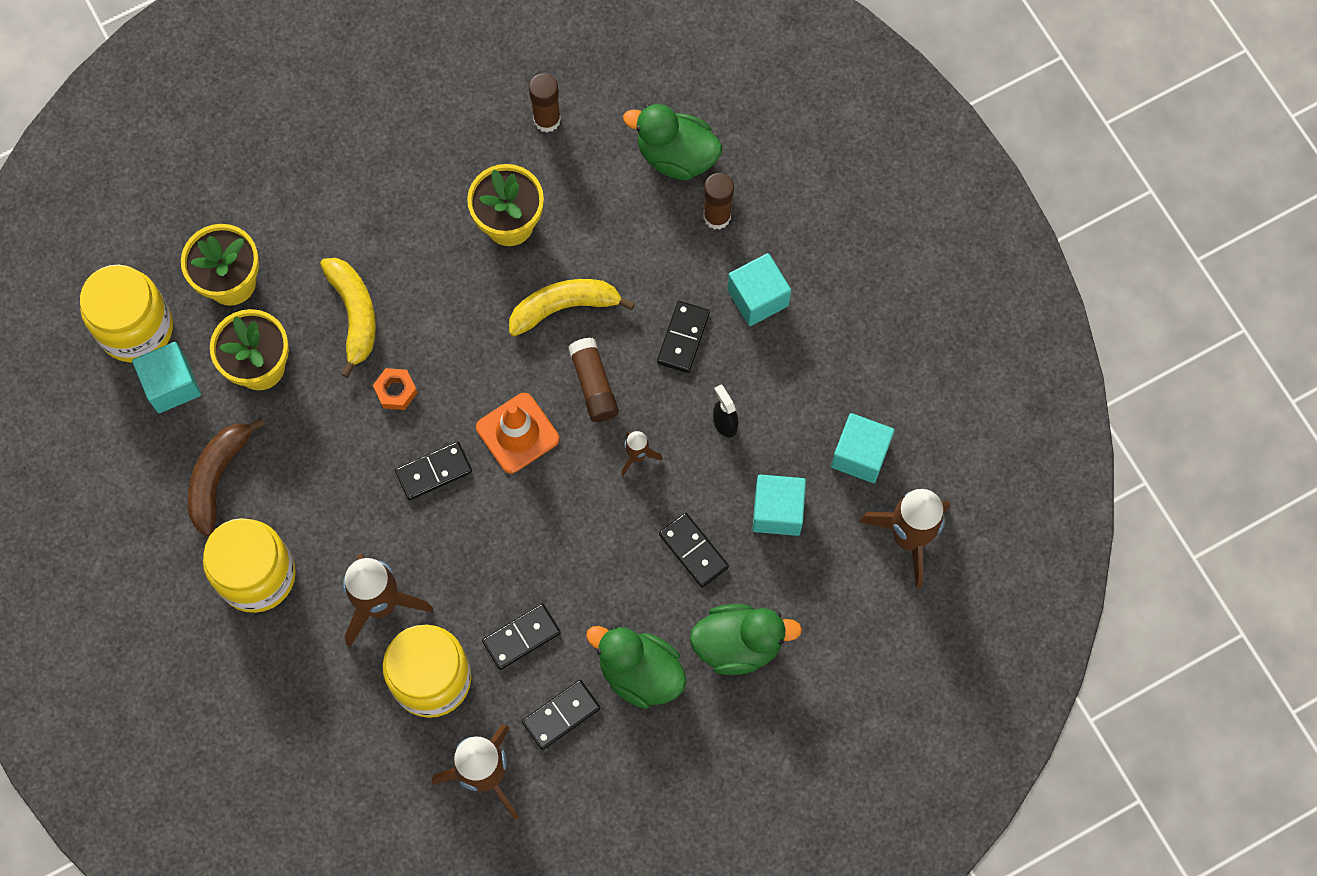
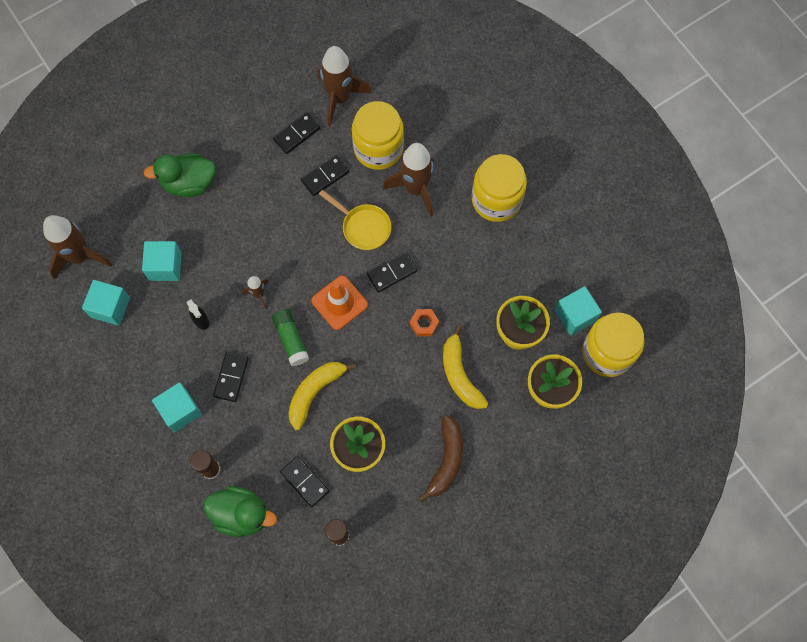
camera: 175 degrees right, 0 degrees up
(218, 477) = (532, 258): brown banana -> brown banana (446, 460)
(469, 548) = (363, 227): none -> yellow pan
(564, 307) = (315, 392): yellow banana -> yellow banana turned 150 degrees clockwise
(593, 385) = (291, 339): brown glue stick -> green glue stick
(640, 673) = (250, 162): green duck -> none
(693, 551) = (219, 237): black domino -> black domino (304, 481)

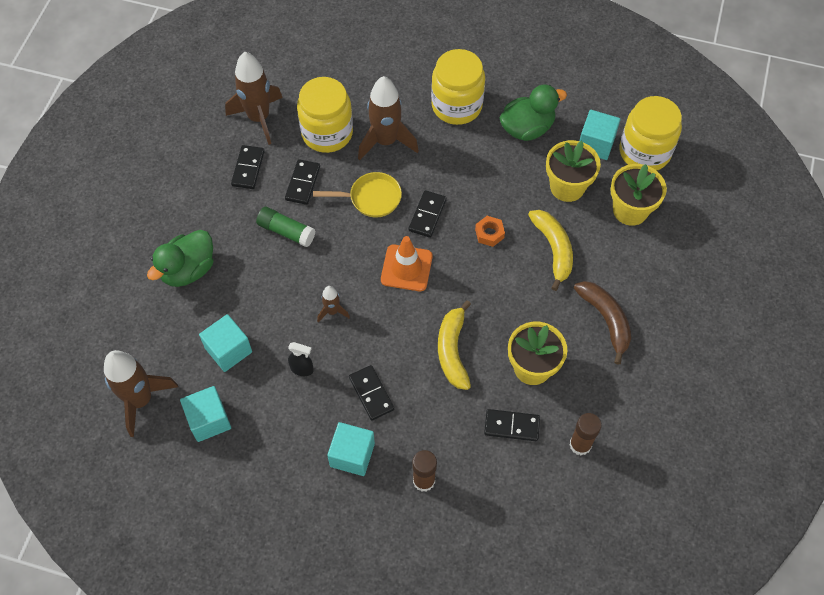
camera: 40 degrees left, 10 degrees down
(242, 514) = (485, 495): green duck -> green duck (527, 128)
(291, 339) = (393, 326): green glue stick -> green glue stick (286, 231)
(460, 374) = (553, 249): yellow banana -> yellow banana turned 135 degrees counterclockwise

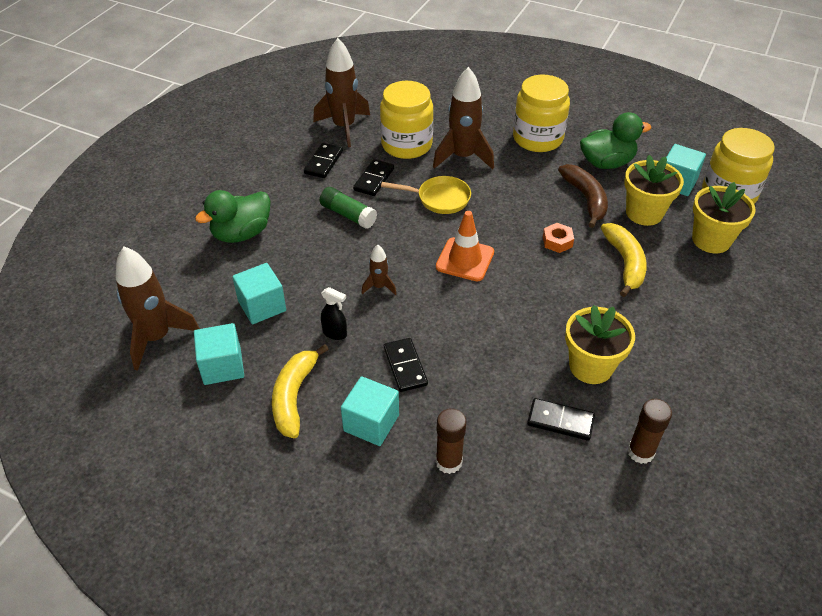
camera: 10 degrees right, 15 degrees down
(427, 215) = (494, 219): black domino -> none
(453, 351) = (503, 339): yellow banana -> yellow banana (294, 396)
(605, 320) = (679, 333): brown banana -> brown banana (585, 199)

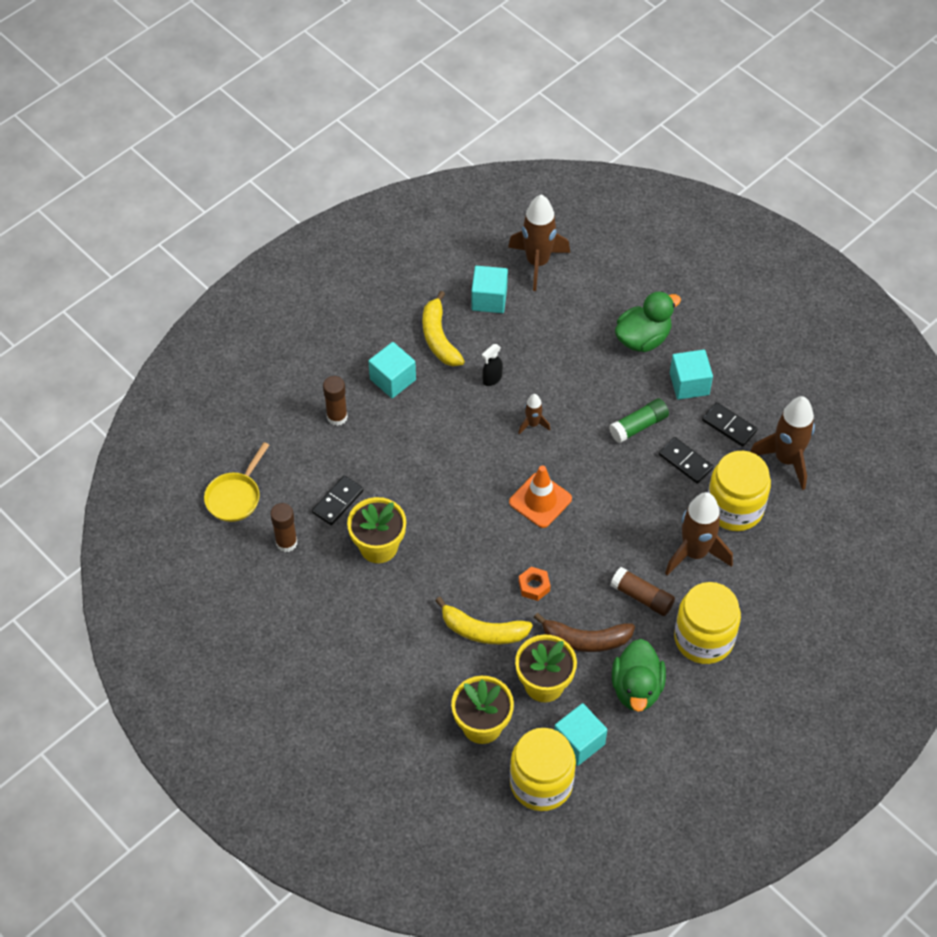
camera: 110 degrees right, 10 degrees up
(241, 233) = (643, 338): green duck -> green duck turned 75 degrees clockwise
(262, 306) = (544, 336): turquoise cube -> turquoise cube (689, 384)
(294, 396) = (439, 338): yellow banana -> yellow banana turned 135 degrees counterclockwise
(405, 366) = (436, 417): black domino -> none
(439, 199) = (634, 508): yellow pan -> yellow pan (235, 497)
(523, 177) = (642, 597): none -> brown glue stick

